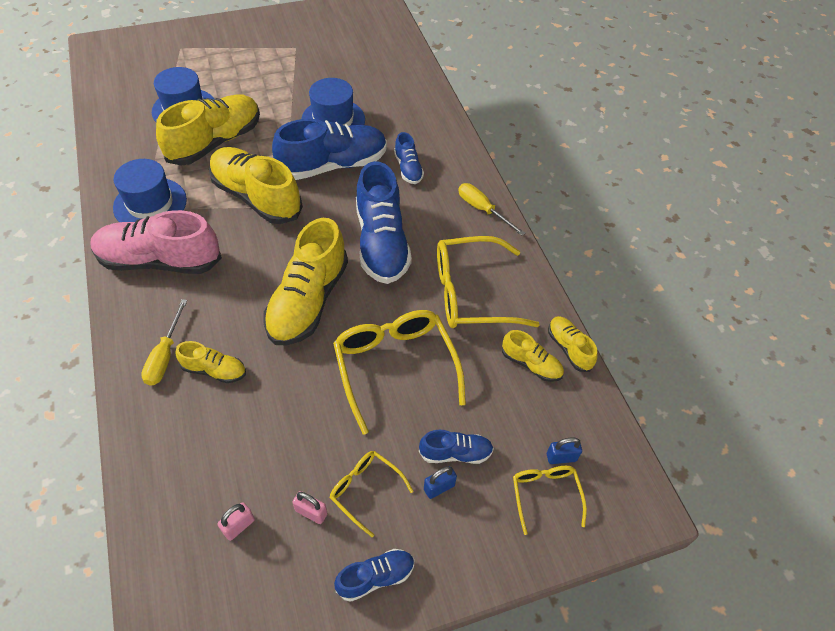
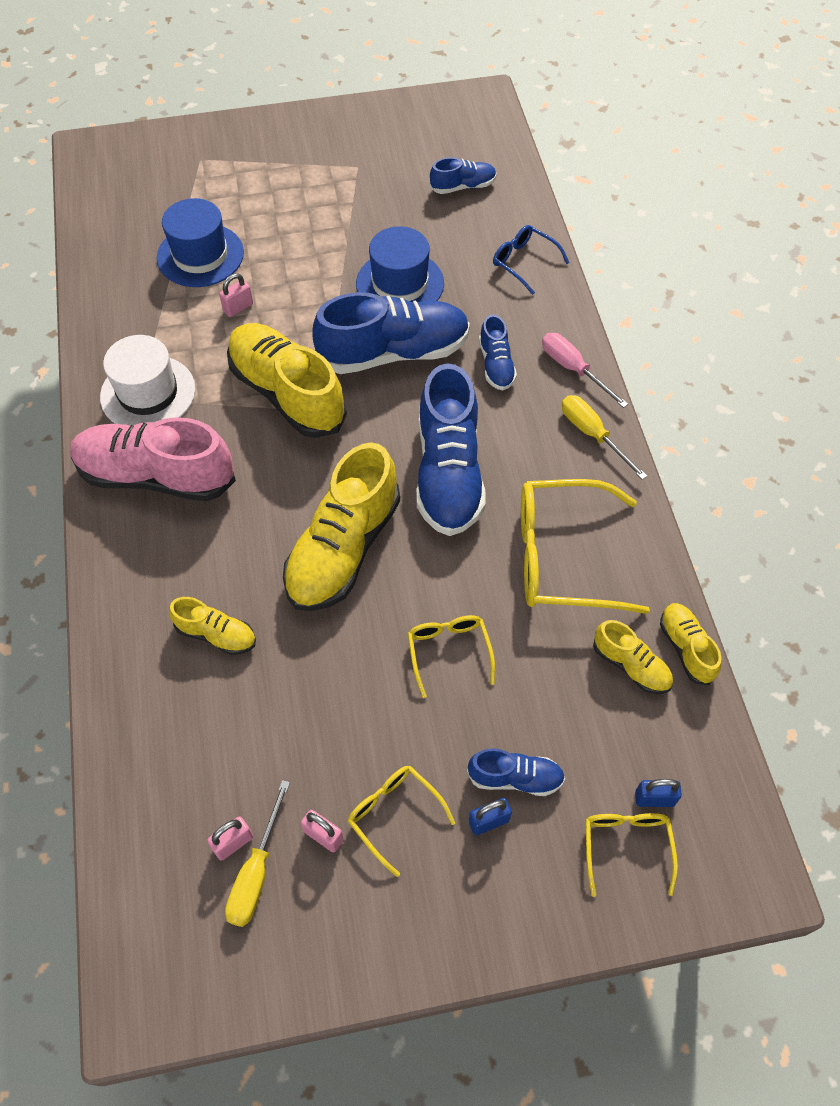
camera: 10 degrees right, 5 degrees up
(150, 204) = (148, 393): blue hat -> white hat
(165, 355) = (156, 608): yellow screwdriver -> yellow screwdriver (256, 872)
(215, 142) = (238, 307): yellow shoe -> pink padlock
(375, 577) = (396, 928): blue shoe -> blue shoe (463, 186)
(395, 367) = (449, 652): yellow glasses -> yellow glasses, size x0.53
(420, 101) = (524, 262): none -> blue glasses
(463, 168) = (573, 369): none -> pink screwdriver

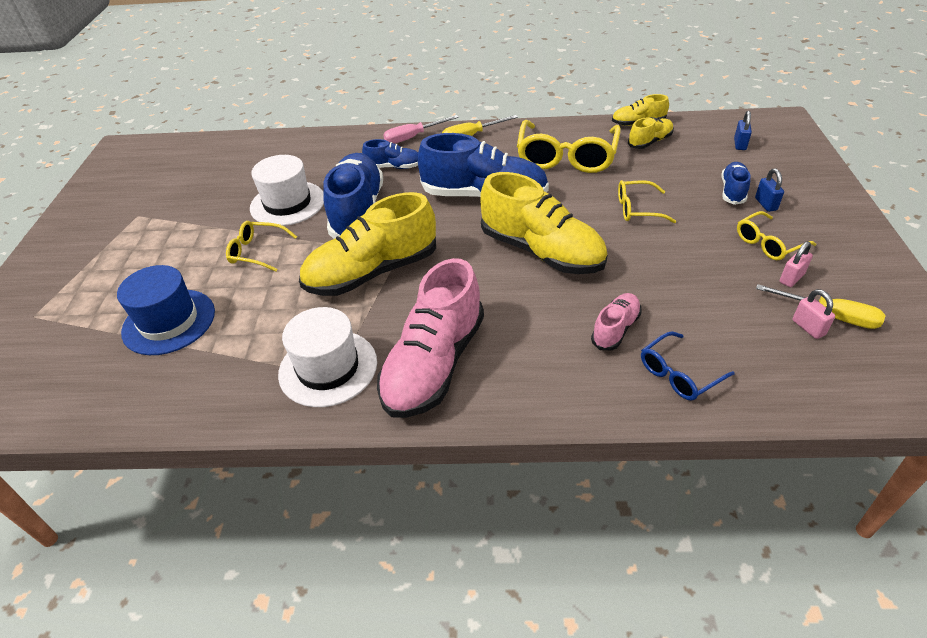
camera: 75 degrees left, 15 degrees down
(216, 634) = (615, 329): yellow shoe -> pink shoe
(238, 307) = (255, 298): pink padlock -> none
(400, 284) = (287, 203): blue hat -> white hat
(463, 186) = (207, 165): blue shoe -> none
(524, 262) = (304, 146): blue glasses -> blue glasses (679, 374)
(626, 846) = (772, 157): yellow glasses -> yellow glasses (257, 252)

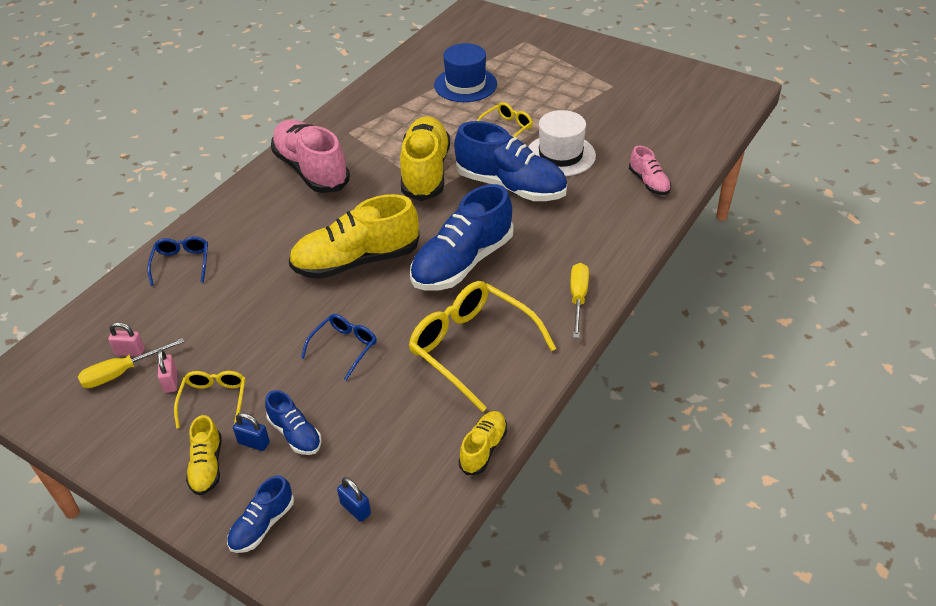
camera: 120 degrees right, 0 degrees up
(328, 368) = (356, 132): white hat -> none
(394, 167) = (565, 227): blue shoe -> blue shoe (262, 525)
(413, 137) = (612, 258): pink screwdriver -> none
(615, 329) = (245, 257): pink shoe -> pink shoe (649, 182)
(637, 209) = (344, 347): yellow glasses -> blue glasses
(650, 142) = (436, 431): yellow shoe -> yellow shoe (207, 466)

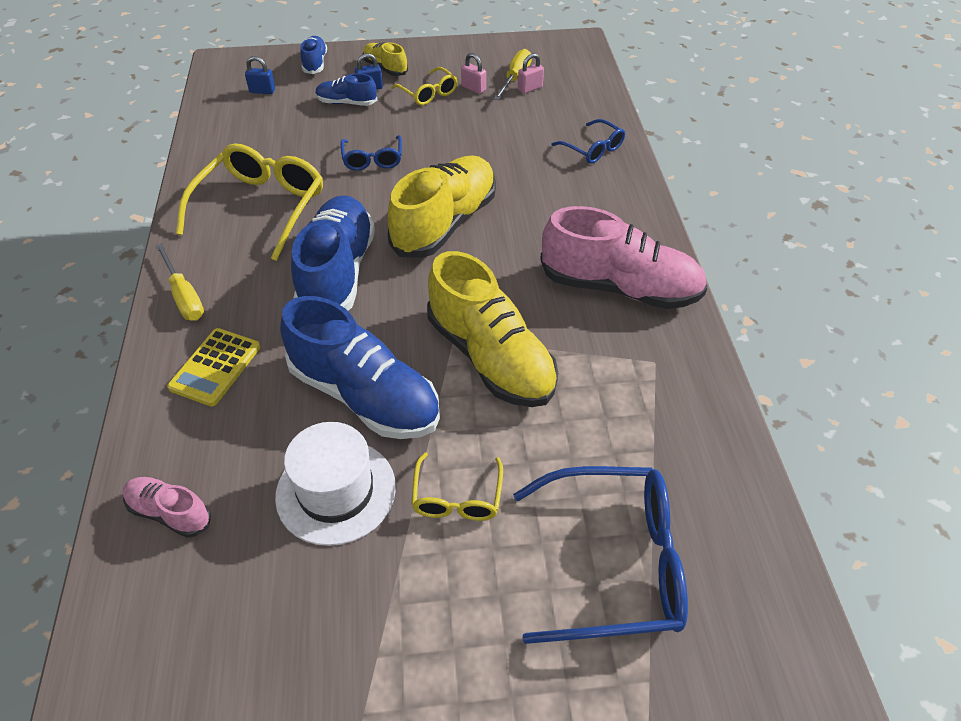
camera: 140 degrees right, 5 degrees up
(465, 85) = (614, 563): blue hat -> blue glasses
(472, 347) = (261, 207): yellow glasses -> yellow glasses turned 75 degrees counterclockwise
(483, 449) = (196, 152): yellow shoe -> none
(510, 186) = (364, 395): blue shoe -> blue shoe turned 135 degrees counterclockwise
(585, 240) = (215, 367): none -> yellow calculator

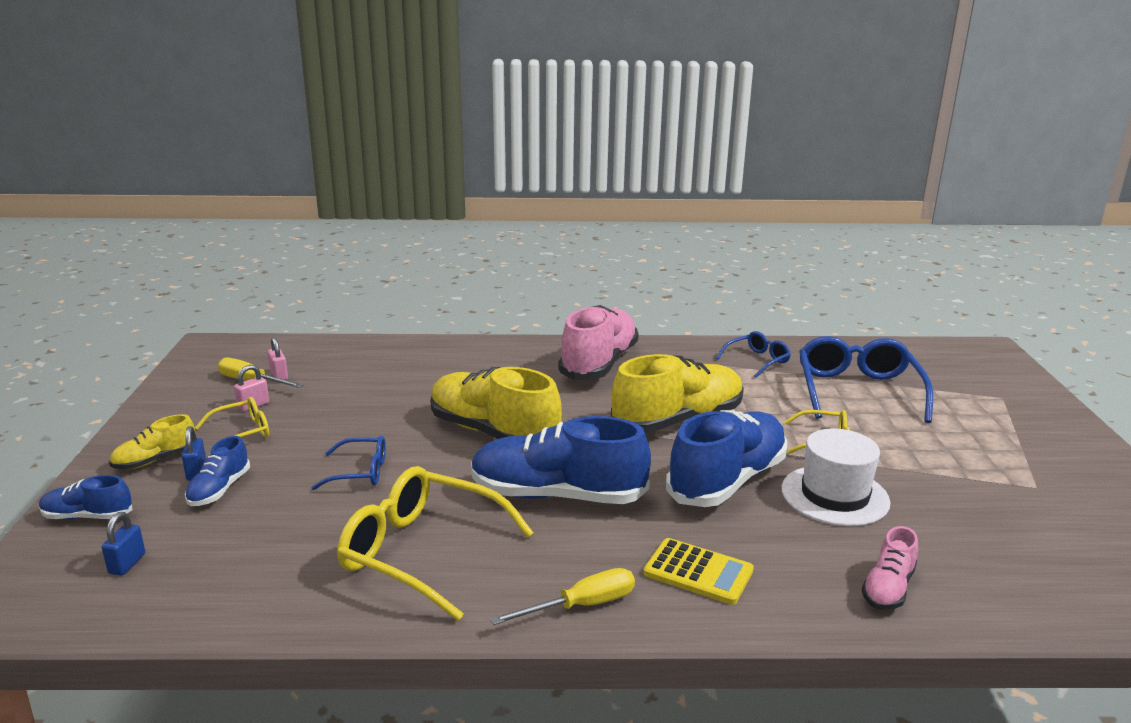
camera: 85 degrees left, 25 degrees down
(593, 149) = (406, 356): blue glasses -> blue glasses (757, 360)

